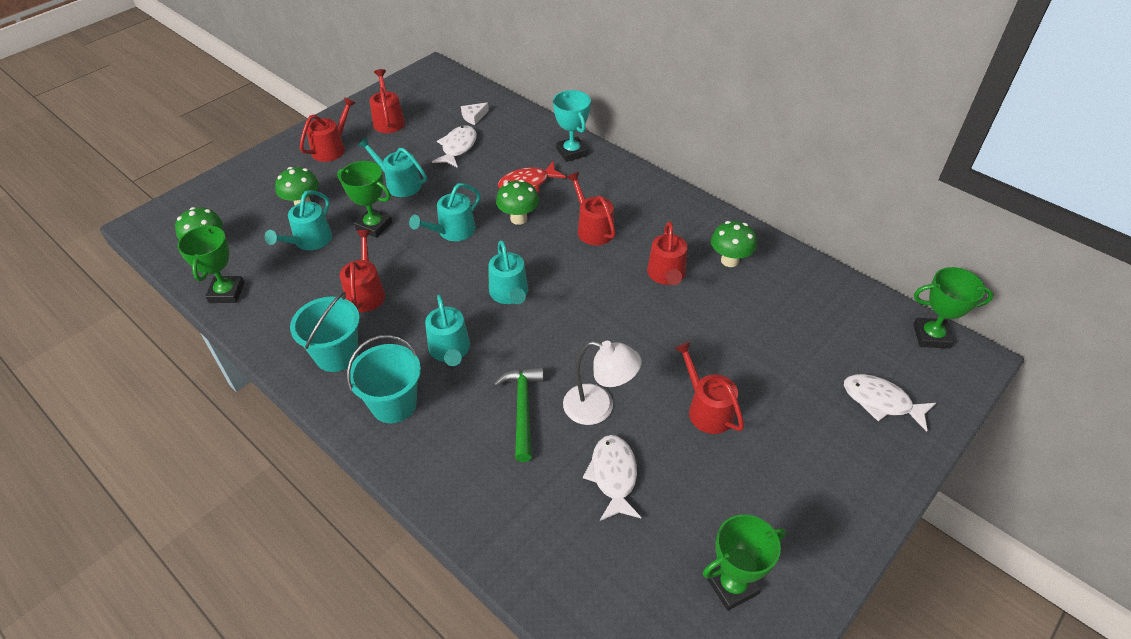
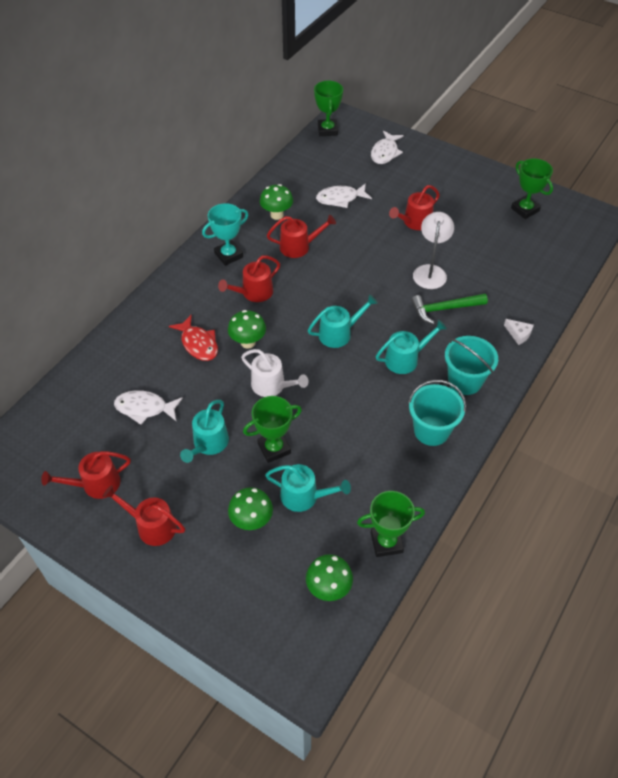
camera: 100 degrees left, 5 degrees up
(366, 292) = (360, 430): red watering can -> none
(374, 226) = (274, 448): green trophy -> green trophy turned 45 degrees clockwise
(452, 231) = (272, 386): turquoise watering can -> white watering can
(474, 117) = (89, 405): white cheese -> white cheese (518, 334)
(571, 152) = (148, 318): turquoise trophy -> turquoise trophy (228, 255)
(613, 476) = (478, 260): white fish -> white fish (340, 199)

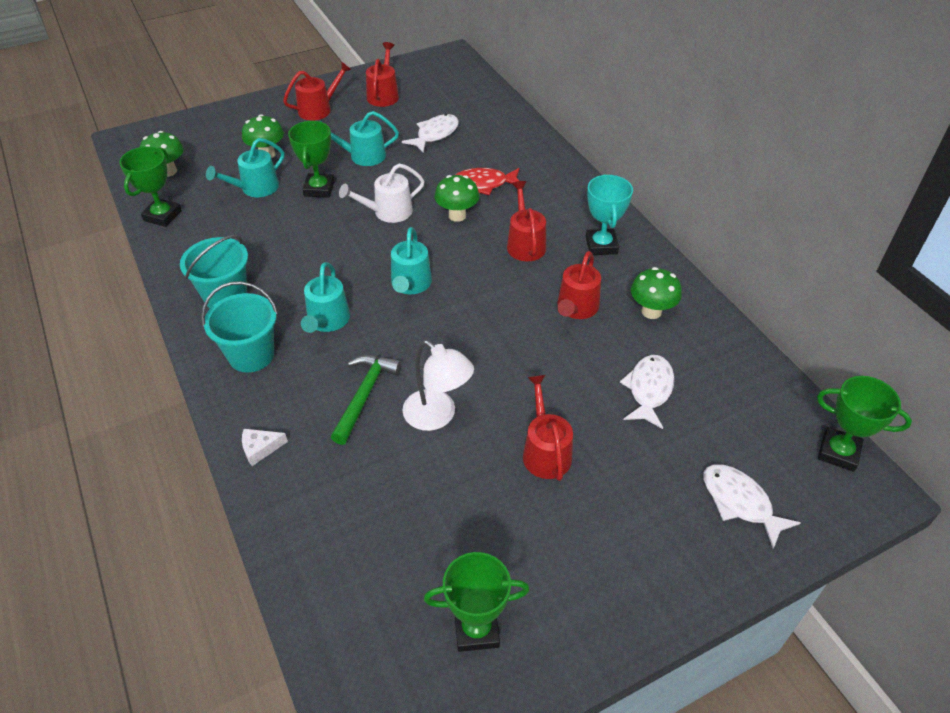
camera: 120 degrees right, 5 degrees down
(208, 444) = (362, 156): turquoise watering can -> turquoise watering can turned 60 degrees counterclockwise

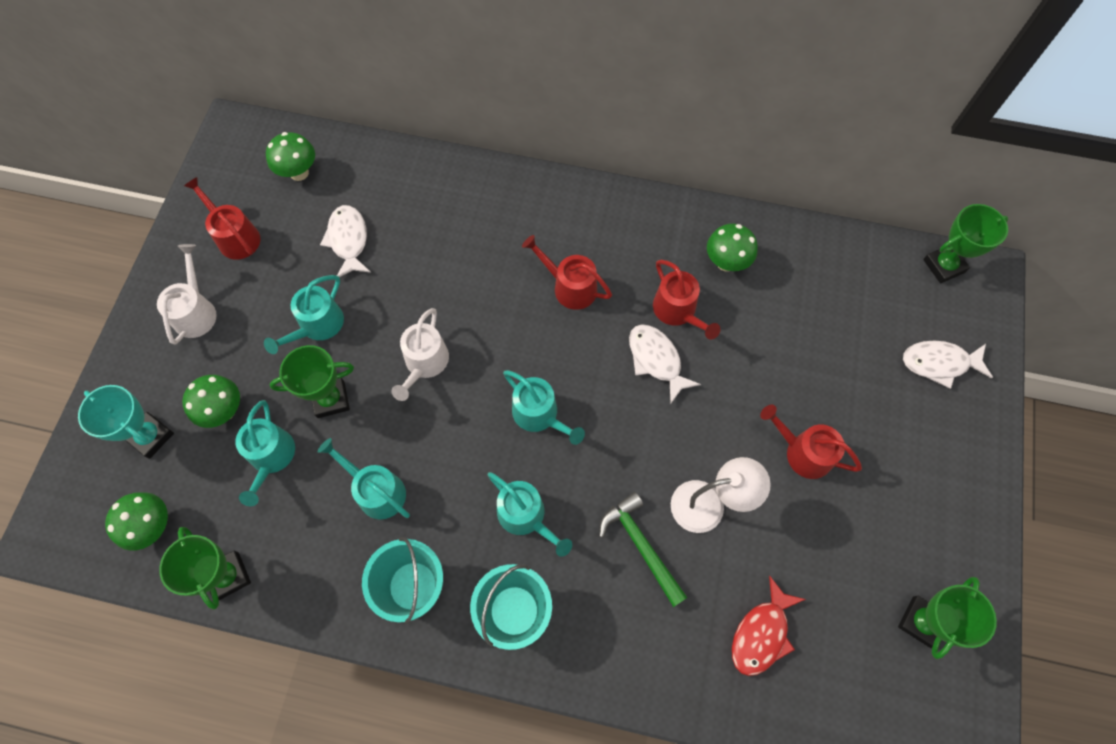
camera: 50 degrees left, 20 degrees up
(260, 448) = (634, 672): white cheese -> none
(276, 242) = (376, 491): none -> turquoise watering can
(318, 109) = (196, 312): red watering can -> white watering can
(319, 189) = (331, 399): green trophy -> green trophy turned 60 degrees counterclockwise
(457, 215) = (484, 311): green mushroom -> green mushroom (299, 173)
(484, 184) = (462, 257): red fish -> red fish (761, 633)
(601, 245) = (623, 233): turquoise trophy -> turquoise trophy (150, 436)
(649, 390) = (801, 333): white fish -> white fish (656, 360)

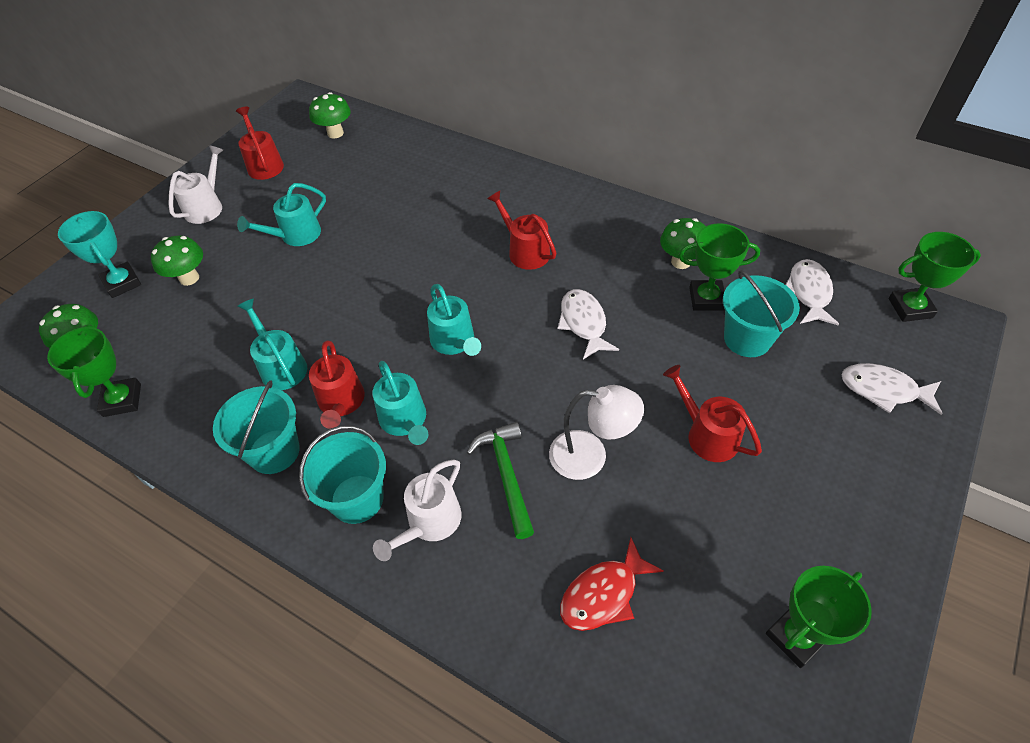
camera: 20 degrees right, 15 degrees down
(271, 457) = (207, 320): turquoise watering can -> none
(331, 399) = (278, 289): green trophy -> green trophy (706, 299)
(348, 240) = (351, 183): white fish -> white fish (809, 293)
(424, 363) = (371, 280): white watering can -> white watering can (430, 522)
(677, 311) = (619, 289): red watering can -> red watering can (341, 402)
(810, 338) = (747, 339): none -> turquoise bucket

